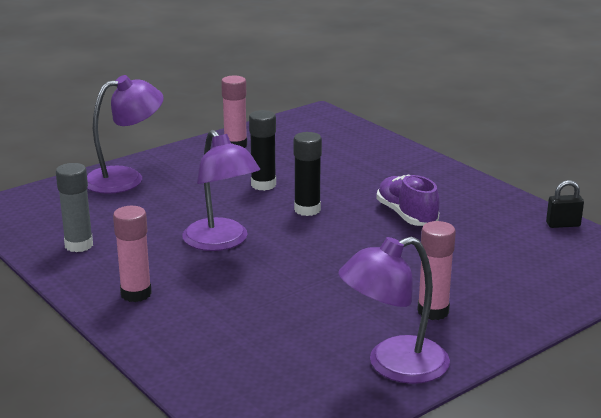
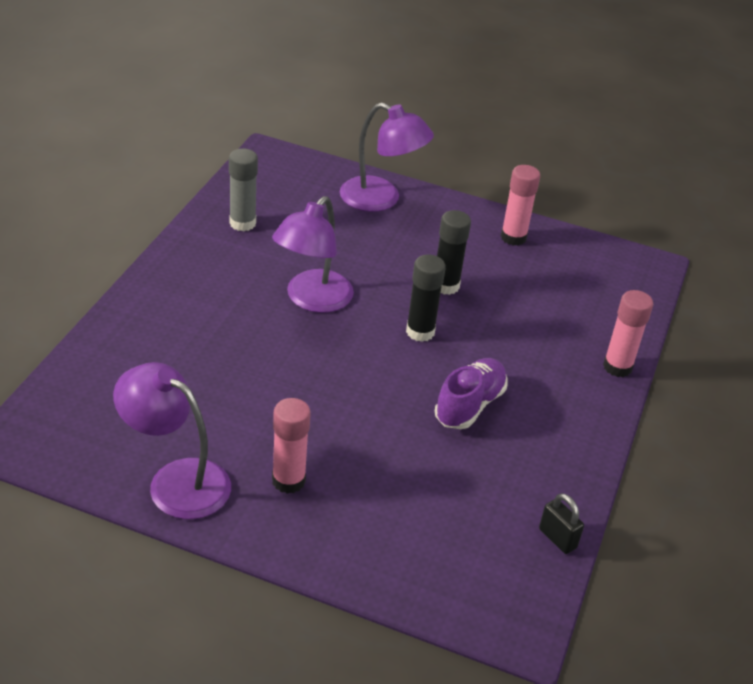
camera: 55 degrees right, 15 degrees up
(136, 294) = (188, 285): pink glue stick -> pink glue stick (617, 367)

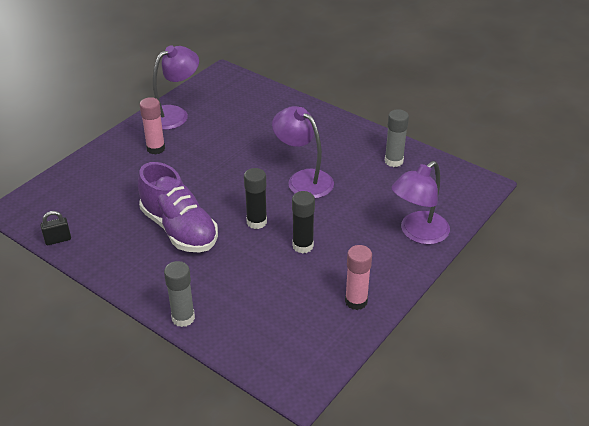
camera: 110 degrees right, 0 degrees up
(469, 405) = (179, 229): purple shoe -> purple shoe, size x1.54
(617, 367) = (183, 318): pink glue stick -> grey glue stick

